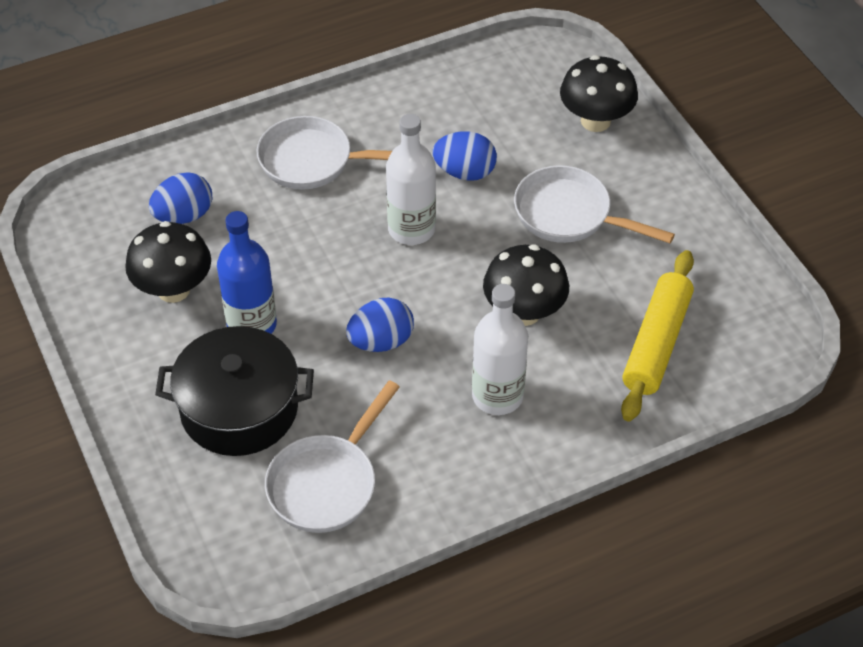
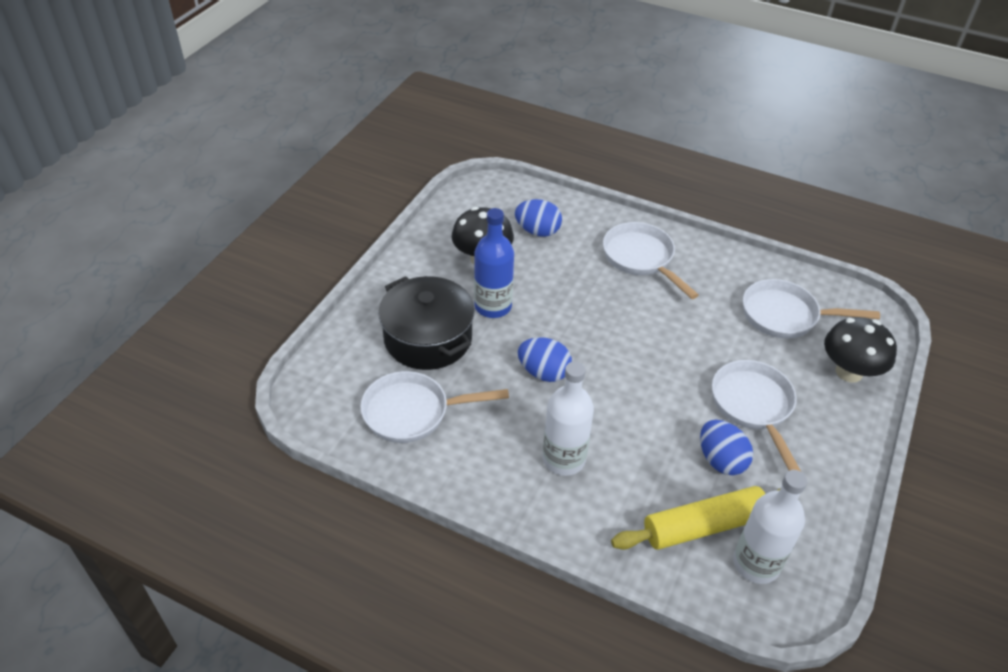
camera: 50 degrees right, 5 degrees down
(411, 229) = (645, 334): white bottle -> white bottle (756, 563)
(465, 172) = (720, 331): blue egg -> blue egg (720, 460)
(493, 112) = (785, 316): none -> white pan
(524, 312) = (645, 432): black mushroom -> none

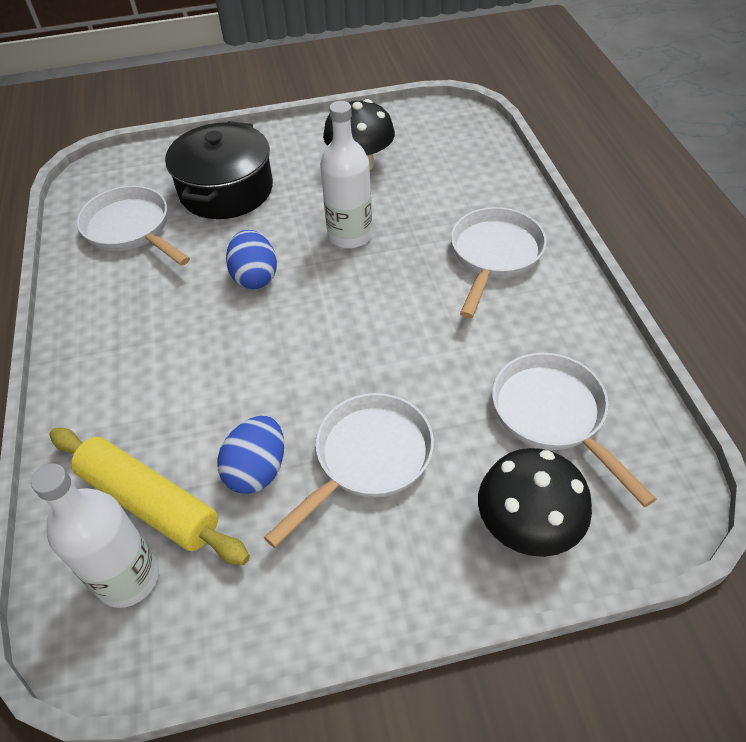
camera: 55 degrees right, 5 degrees up
(493, 306) = (306, 202): blue bottle -> none
(537, 231) = (441, 173): blue egg -> none
(563, 459) = (155, 348): white bottle -> white bottle (350, 235)

